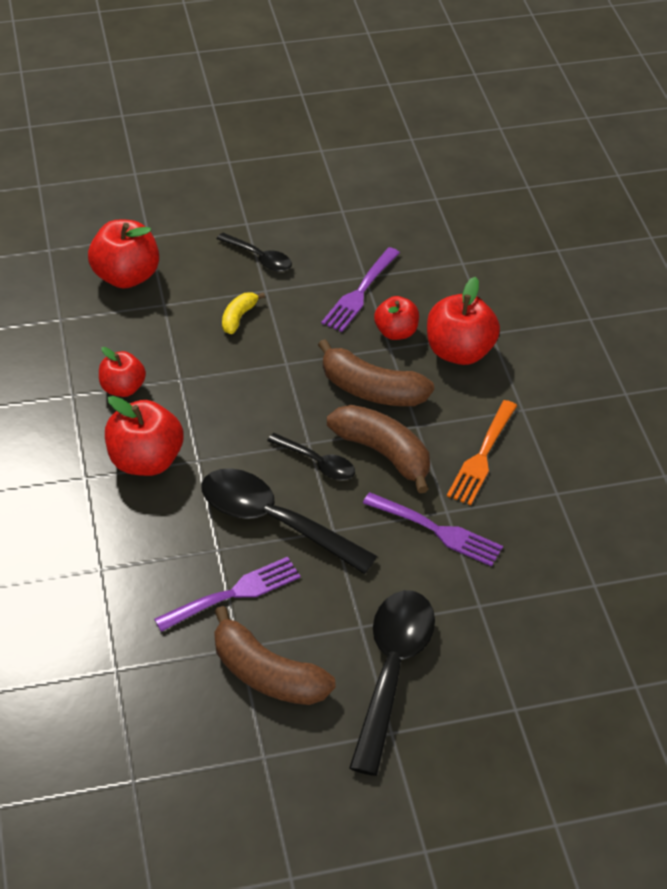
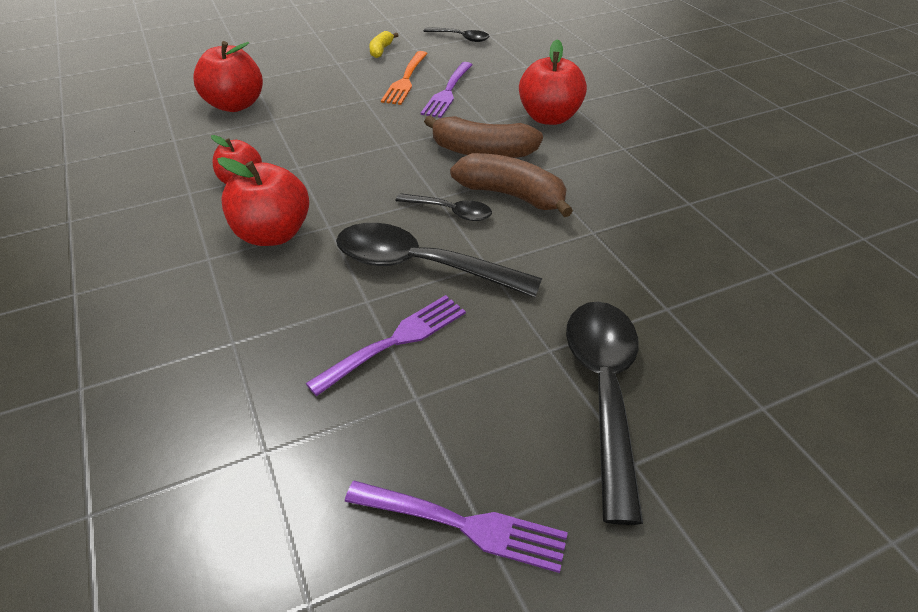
camera: 10 degrees left, 5 degrees down
(238, 317) = (344, 119): yellow banana -> yellow banana (381, 50)
(260, 258) = (354, 81): black spoon -> black spoon (461, 38)
(267, 674) = (458, 422): brown banana -> none
(396, 332) = (488, 112): red apple -> none
(437, 530) = (592, 249): purple fork -> purple fork (463, 525)
(482, 456) = (605, 185): orange fork -> orange fork (405, 80)

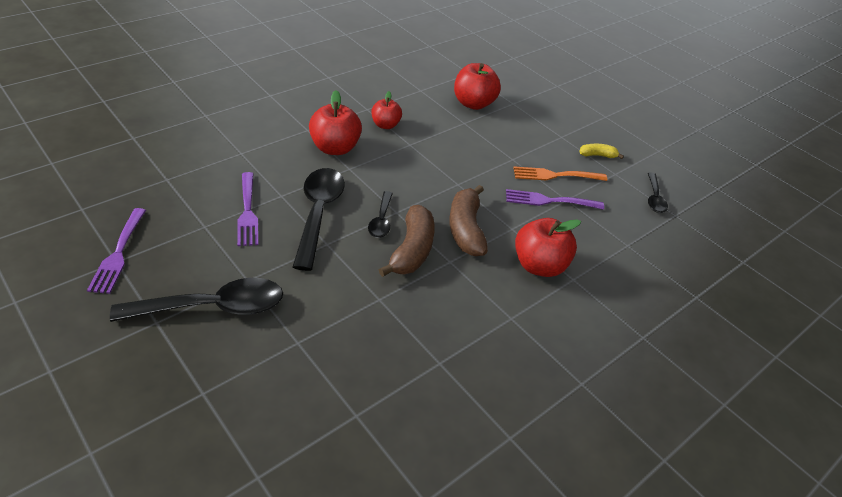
camera: 70 degrees right, 0 degrees up
(395, 341) = (247, 212): purple fork -> purple fork turned 45 degrees clockwise

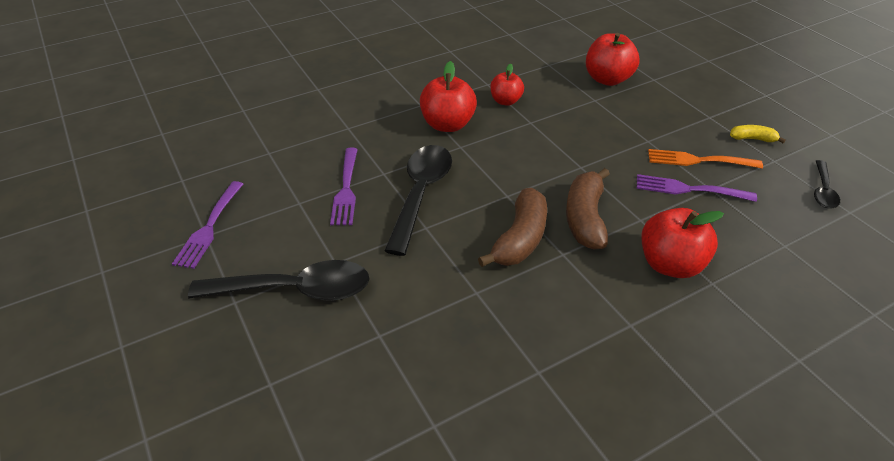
camera: 15 degrees right, 0 degrees up
(381, 220) = (489, 204): black spoon -> none

